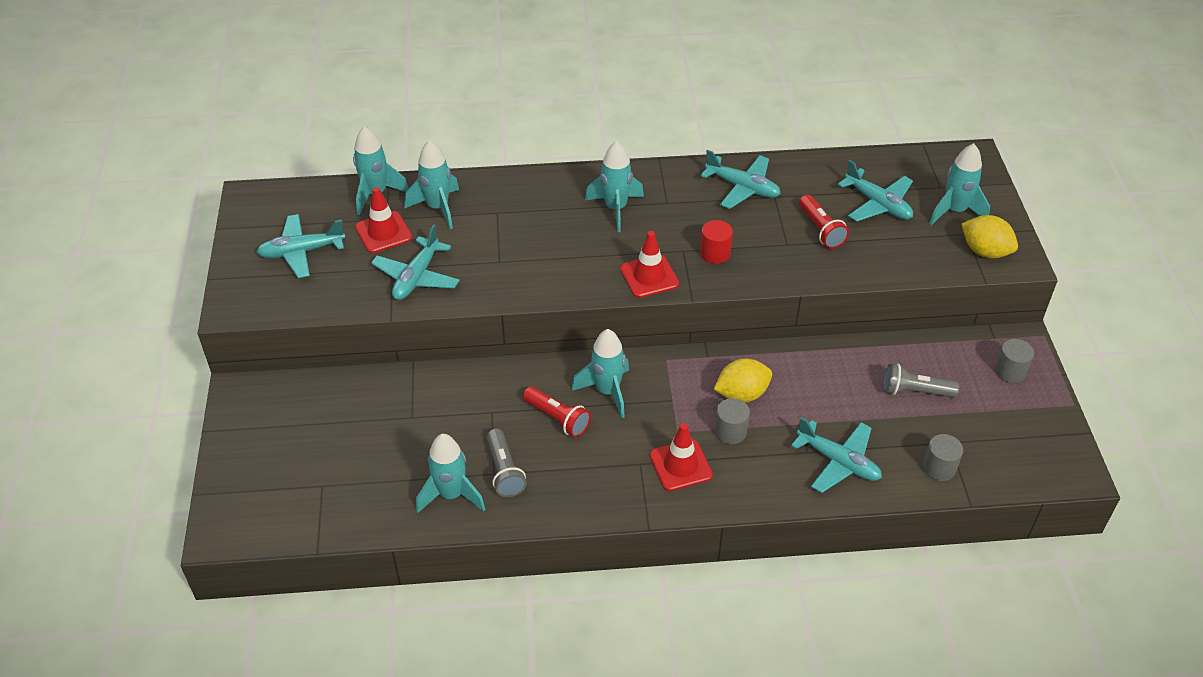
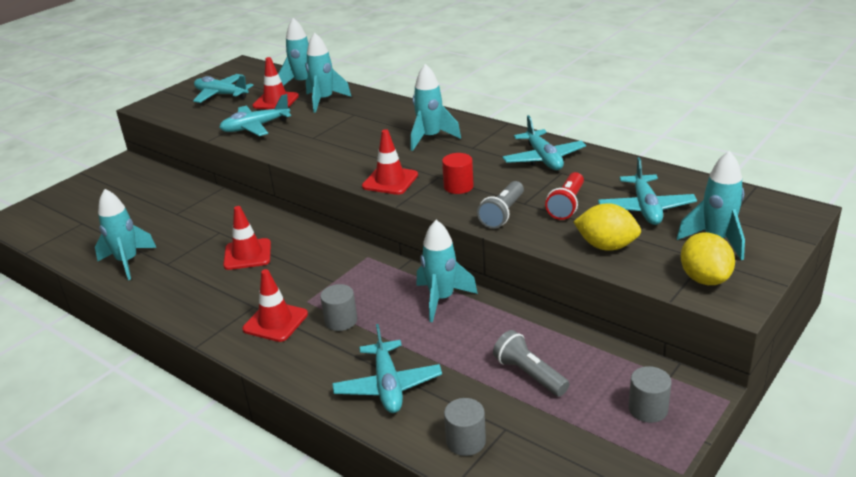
camera: 45 degrees right, 15 degrees down
(504, 471) = (173, 266): grey flashlight -> grey flashlight (502, 214)
(557, 419) = (247, 254): red flashlight -> red traffic cone
(607, 391) = (300, 255): turquoise rocket -> turquoise rocket (442, 299)
(741, 394) = (385, 302): yellow lemon -> yellow lemon (606, 246)

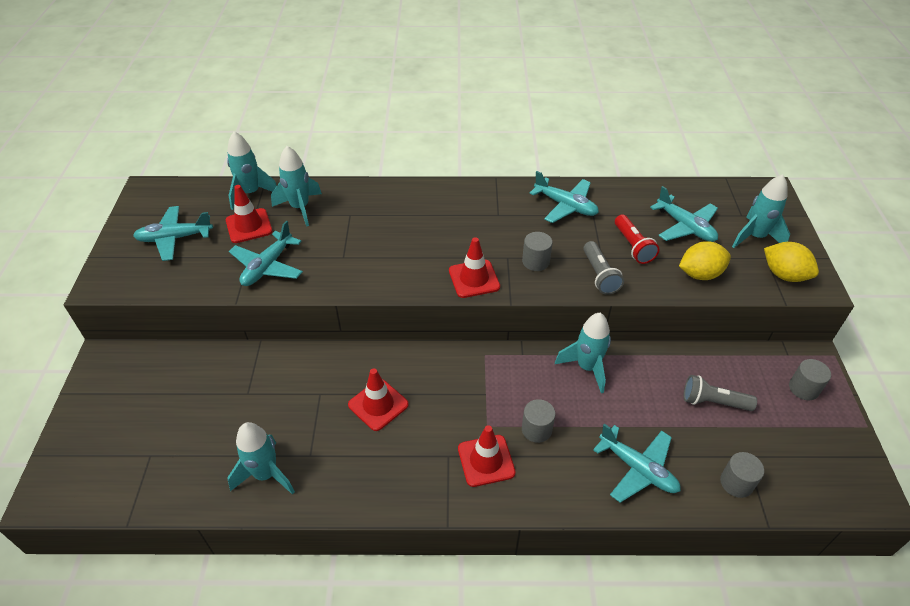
camera: 40 degrees left, 15 degrees up
(430, 138) = (452, 217): turquoise rocket -> none
(458, 186) = (535, 261): red cylinder -> grey cylinder

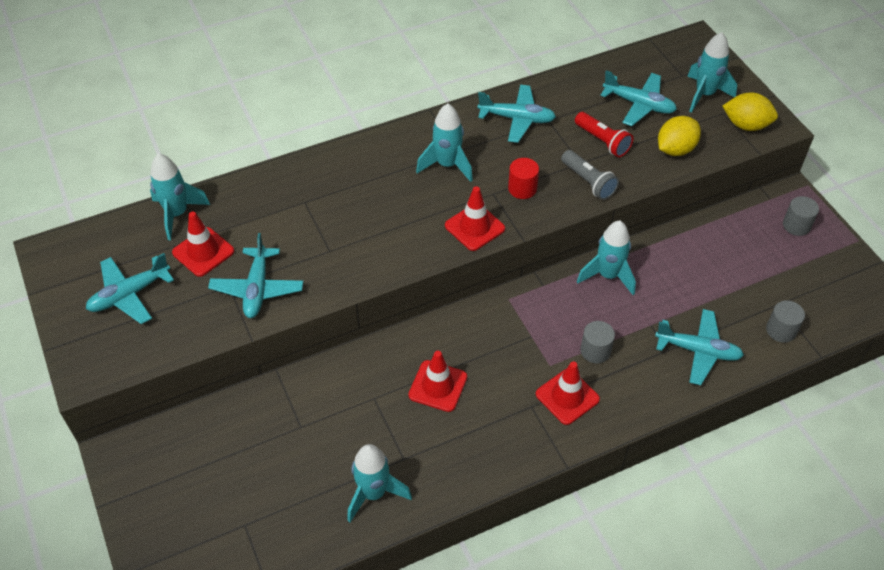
camera: 25 degrees left, 5 degrees up
(300, 208) = (245, 212): turquoise rocket -> turquoise rocket (447, 165)
(535, 261) = (522, 188): grey cylinder -> red cylinder
(713, 402) = (730, 266): grey flashlight -> none

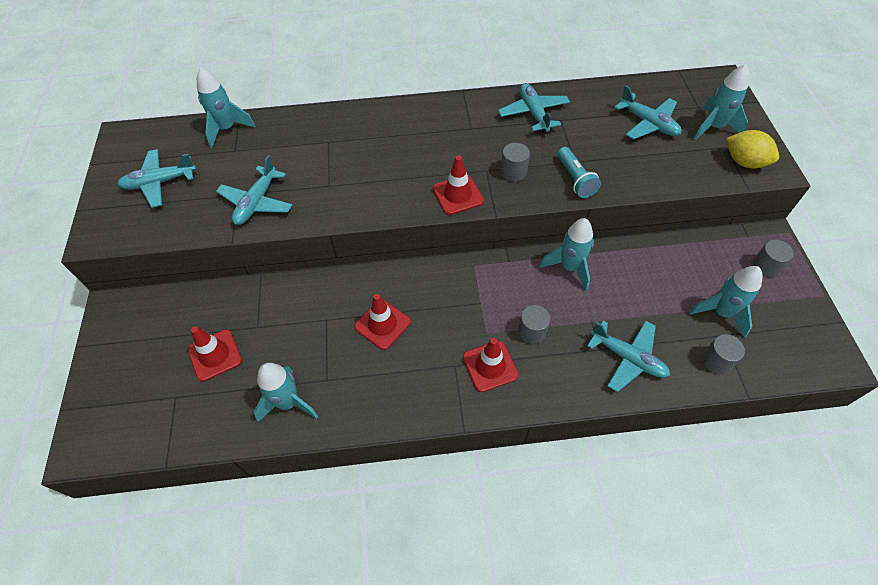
camera: 20 degrees right, 5 degrees up
(203, 252) = (231, 163): red traffic cone -> red traffic cone (215, 355)
(447, 165) = (457, 138): turquoise rocket -> turquoise rocket (721, 313)
(517, 119) = (533, 113): turquoise plane -> turquoise plane turned 135 degrees counterclockwise
(522, 188) = (513, 172): red cylinder -> grey cylinder
(588, 182) = (575, 179): grey flashlight -> turquoise flashlight
(602, 141) = (602, 148): red flashlight -> none
(675, 149) = (667, 169): yellow lemon -> none

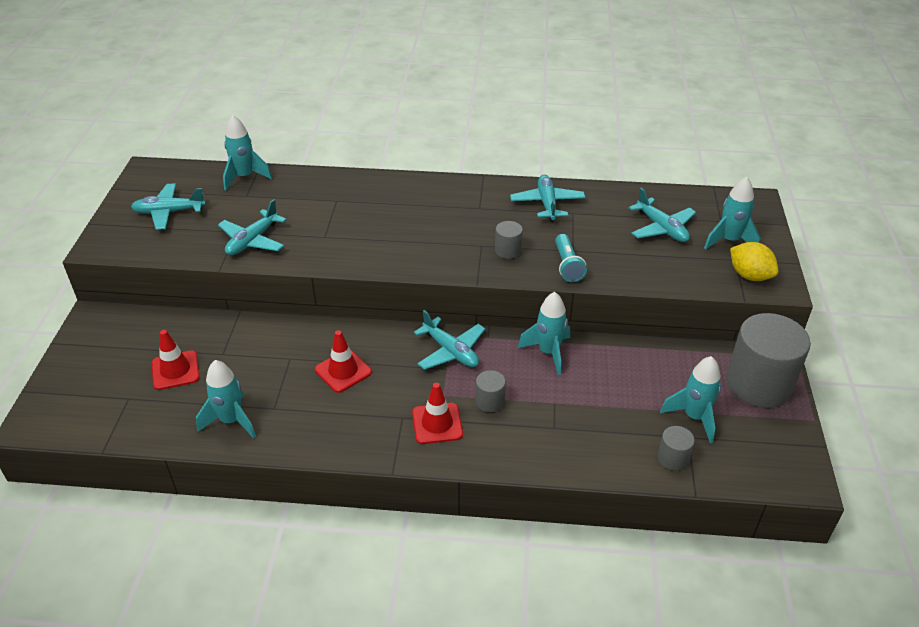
camera: 10 degrees right, 15 degrees down
(458, 195) = (445, 262): red traffic cone -> none
(628, 358) = (580, 440): turquoise plane -> turquoise plane (451, 351)
(765, 266) = (758, 384): grey cylinder -> grey cylinder, size x2.26

